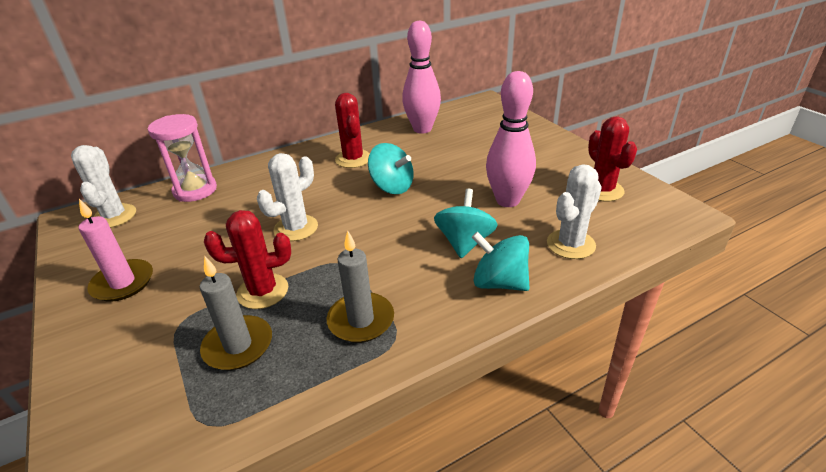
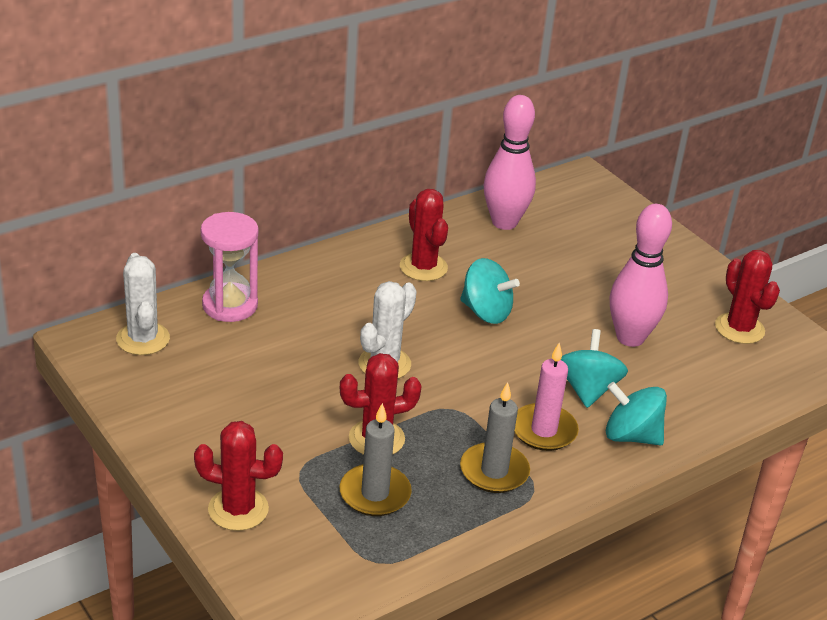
camera: 10 degrees left, 0 degrees up
(100, 364) = (238, 509): none -> red cactus
(123, 283) = (209, 425): pink candle -> pink candle (544, 430)
(571, 244) = (704, 395): white cactus -> none

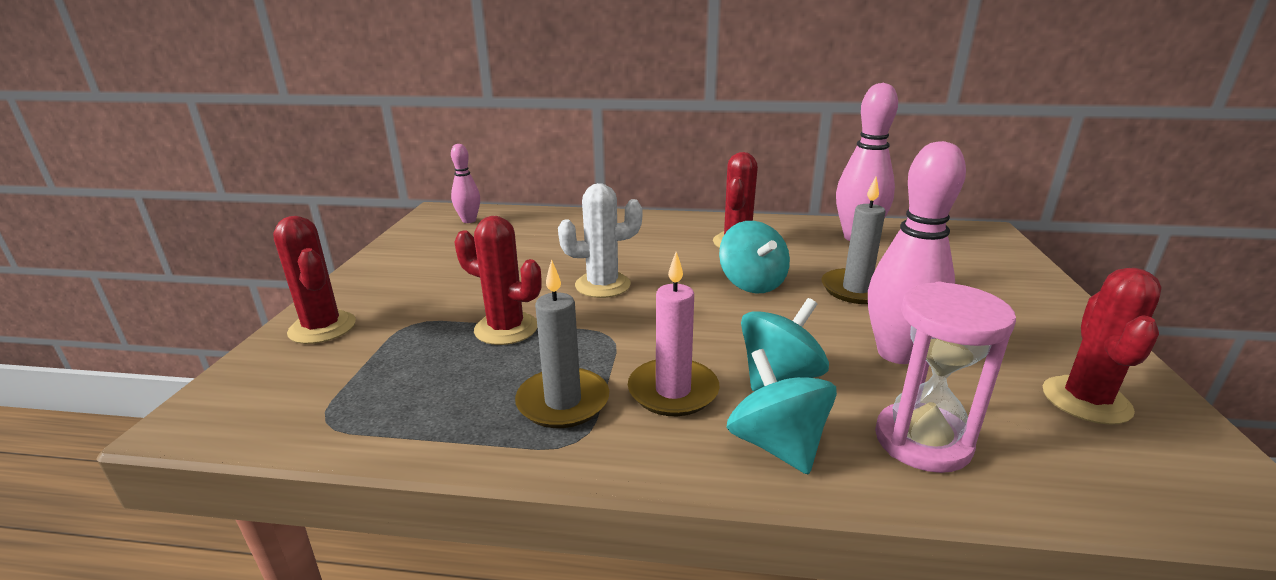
camera: 45 degrees right, 10 degrees down
(143, 339) = (469, 220): white cactus -> pink bowling pin
(230, 305) = (553, 221): pink hourglass -> pink hourglass (922, 441)
(375, 493) = (429, 366): grey candle -> grey candle (856, 289)

